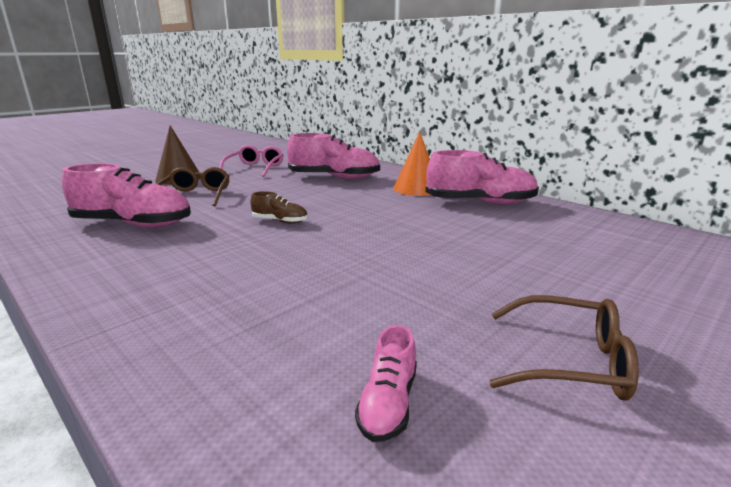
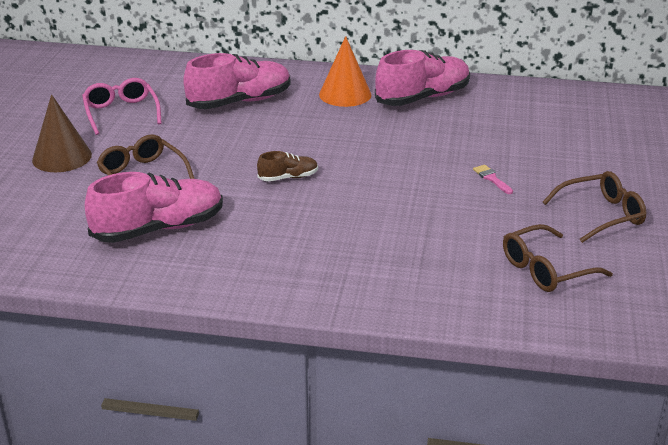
camera: 35 degrees left, 10 degrees up
(388, 403) = (546, 269): pink shoe -> brown glasses
(462, 273) = (491, 178): none -> pink brush

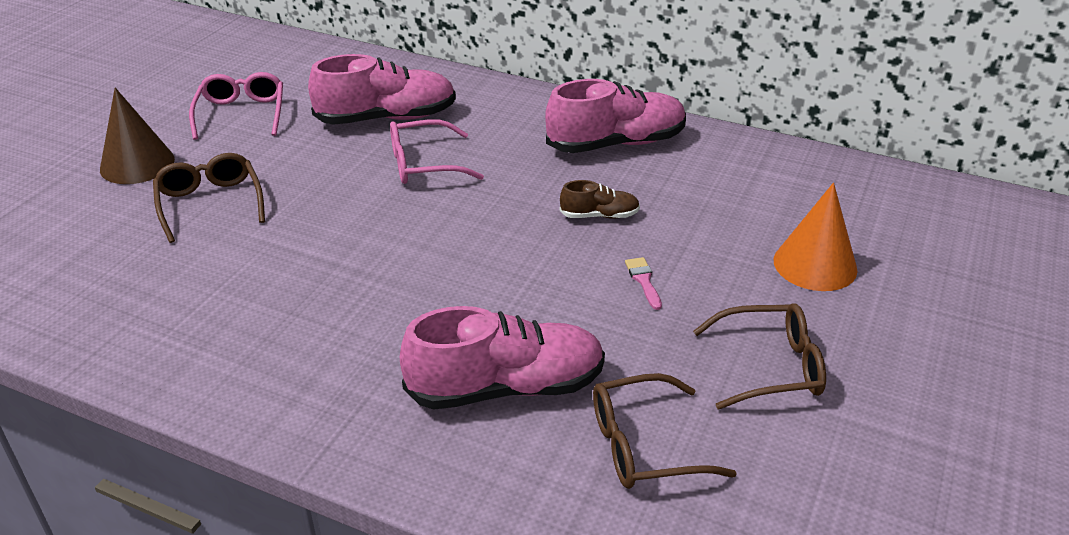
camera: 15 degrees right, 5 degrees up
(159, 229) = (180, 284): pink shoe -> pink shoe (506, 387)
(288, 177) = (380, 235): brown shoe -> brown shoe (599, 215)
(290, 128) = (424, 164): none -> pink glasses
(345, 94) = (520, 125): orange cone -> orange cone (815, 264)

